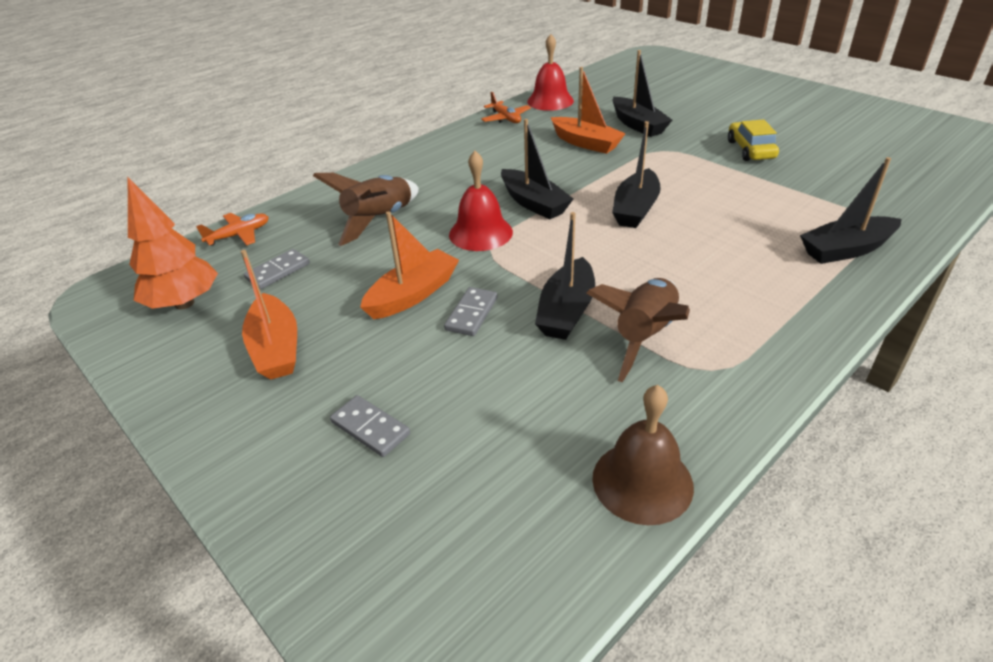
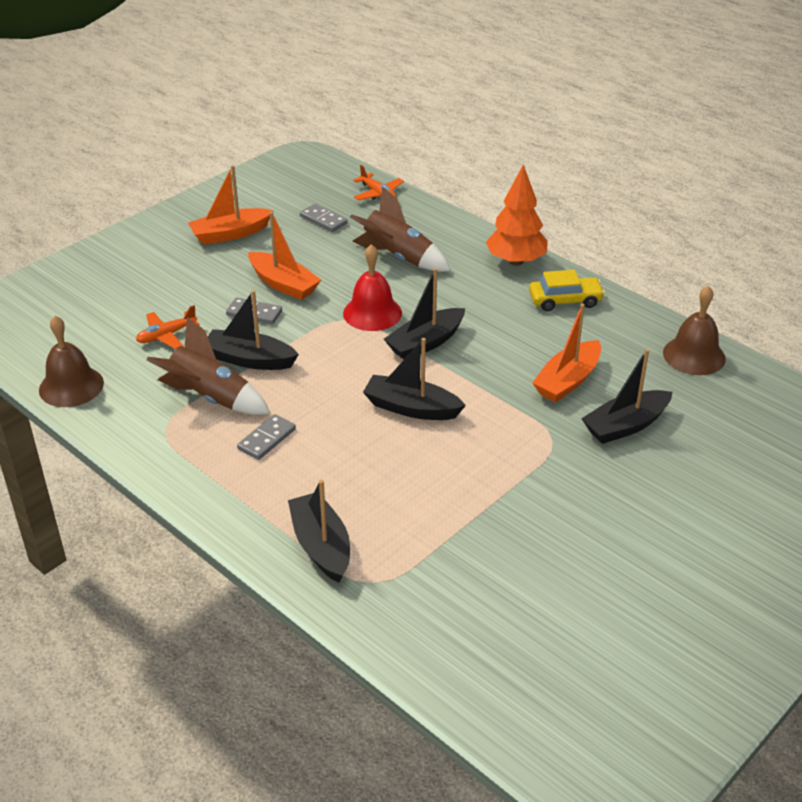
camera: 85 degrees right, 0 degrees up
(184, 303) = (288, 189): orange tree -> orange tree (516, 261)
(370, 428) = (145, 280): grey domino -> grey domino (267, 439)
(505, 118) = (633, 321): orange plane -> orange plane (166, 335)
(550, 101) = (694, 355): red bell -> brown bell
(750, 150) = (558, 516): yellow car -> yellow car (565, 300)

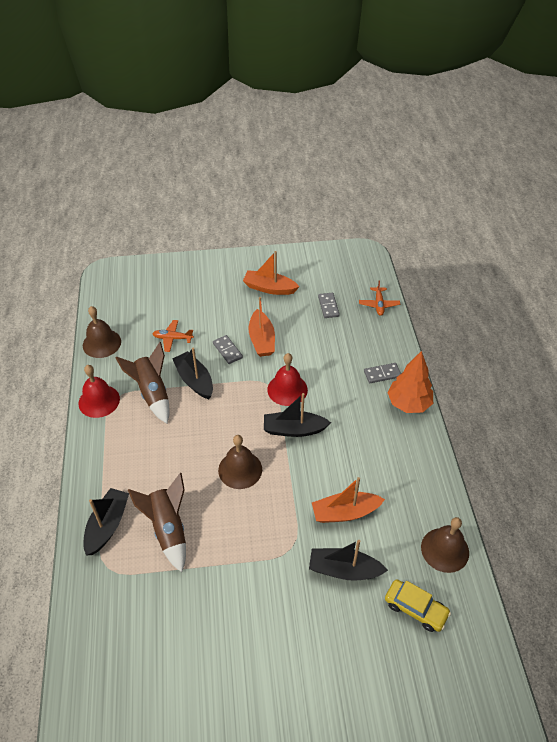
camera: 40 degrees right, 10 degrees up
(146, 442) = (99, 401): none -> red bell
(267, 439) = (151, 438): grey domino -> grey domino (382, 374)
(398, 257) = (342, 358): brown rocket -> brown rocket (168, 529)
(411, 408) = (240, 469): black boat -> brown bell
(565, 300) = (407, 452): yellow car -> yellow car (415, 608)

